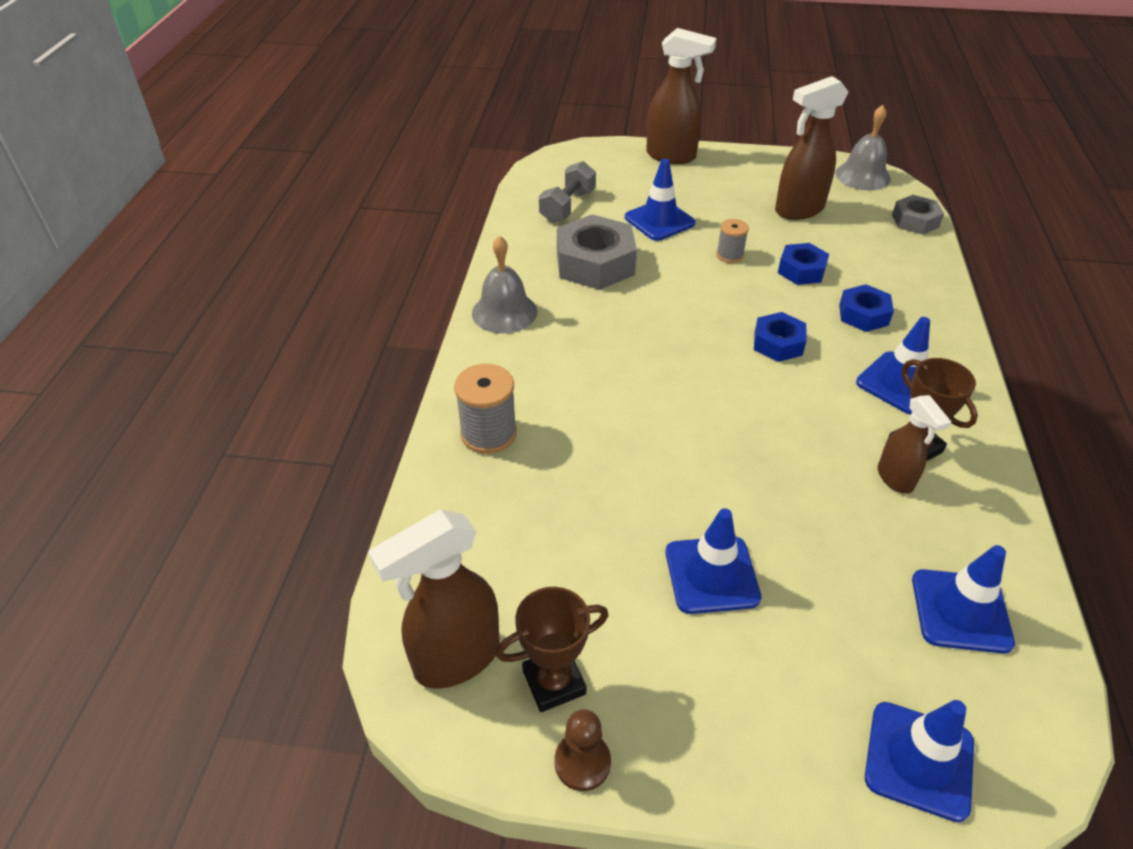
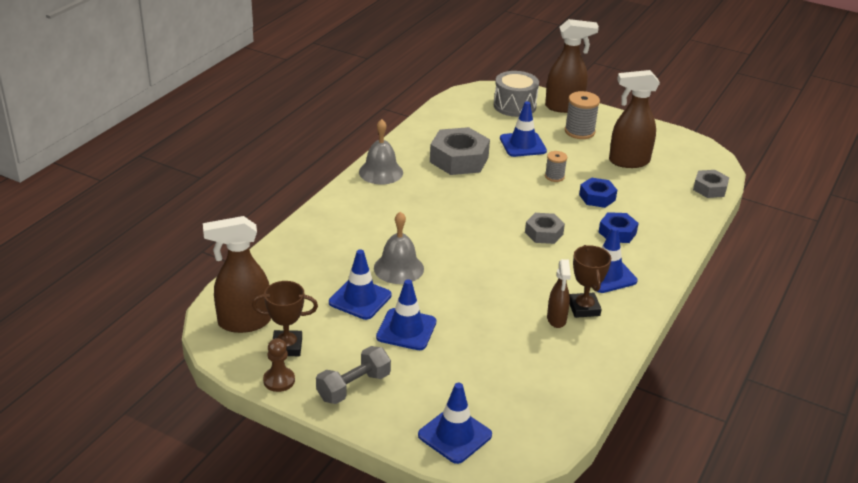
camera: 20 degrees right, 10 degrees down
(488, 433) = (328, 231): grey spool -> grey spool (579, 131)
(567, 206) = (466, 122): grey dumbbell -> grey dumbbell (353, 387)
(612, 169) = (514, 106): none -> grey drum
(671, 156) = (564, 107): brown spray bottle -> brown spray bottle turned 45 degrees counterclockwise
(778, 343) = (544, 233): blue nut -> grey nut
(862, 176) = (697, 151): grey bell -> grey bell (398, 268)
(961, 611) = (538, 387): blue traffic cone -> blue traffic cone (360, 299)

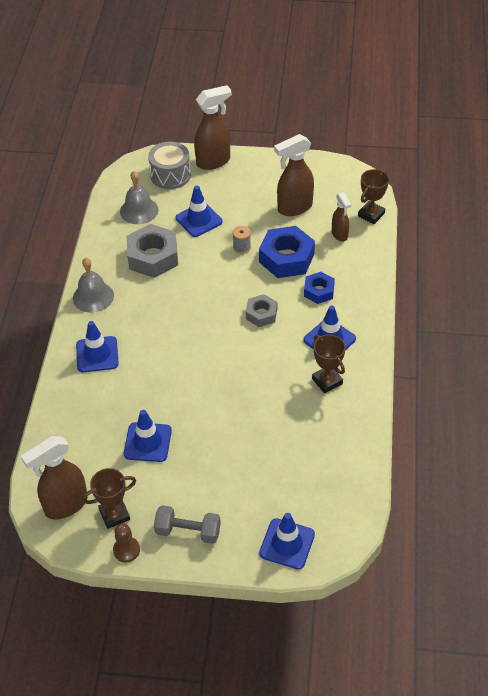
camera: 20 degrees left, 15 degrees up
(353, 387) = (188, 531): grey dumbbell -> grey dumbbell turned 75 degrees clockwise
(398, 268) = (162, 397): grey bell -> grey bell (139, 210)
(406, 329) = (200, 458): blue traffic cone -> blue traffic cone (97, 354)
(556, 319) = (311, 401): brown spray bottle -> brown spray bottle (339, 235)
(579, 131) = (239, 187): grey spool -> none
(597, 197) = (286, 258): blue nut -> blue nut, size x1.73
(710, 188) = (371, 215): grey nut -> brown trophy

